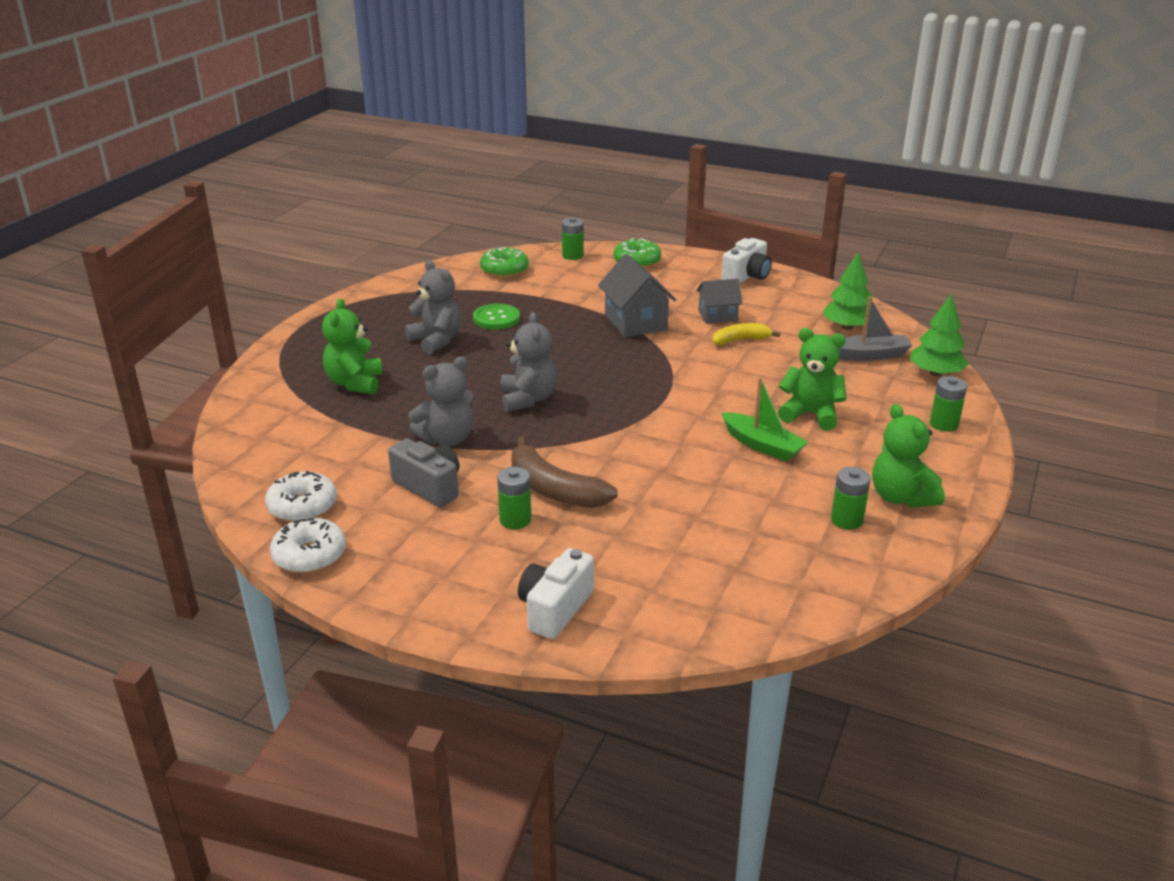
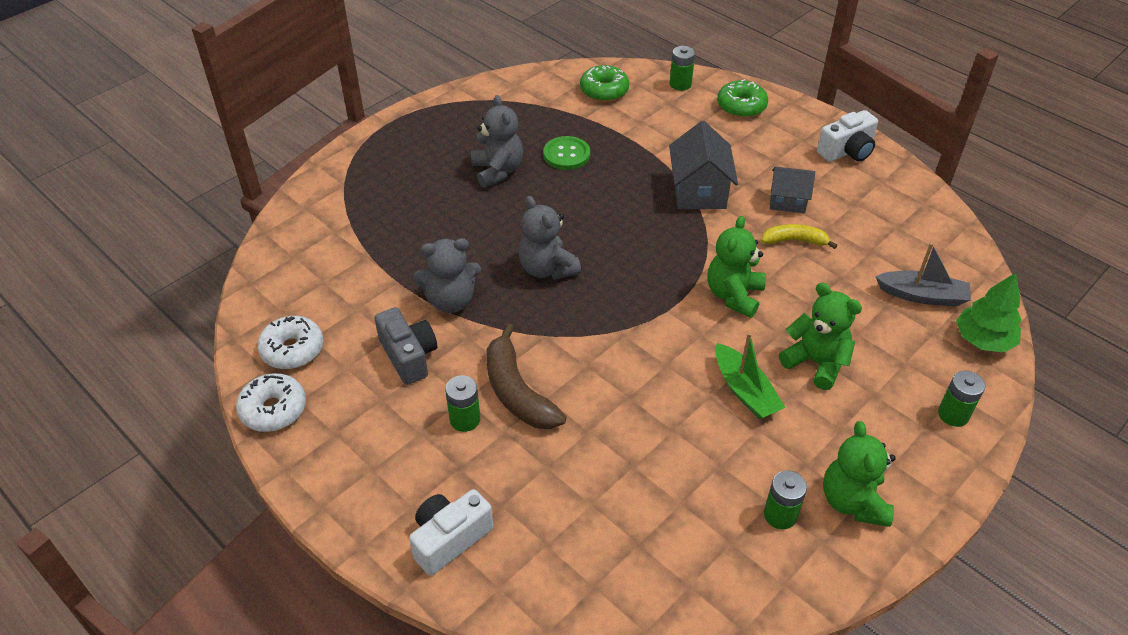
camera: 20 degrees right, 15 degrees up
(355, 383) = (401, 209): green teddy bear -> green teddy bear (734, 295)
(528, 399) = (547, 269): grey teddy bear -> grey teddy bear turned 135 degrees clockwise
(847, 327) = (919, 249): green tree -> none

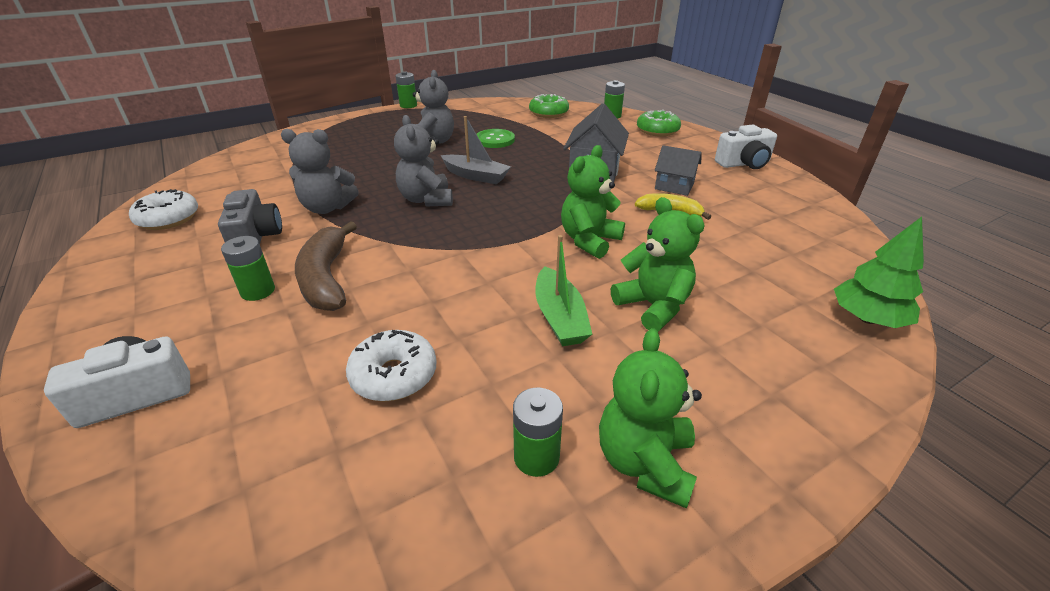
camera: 15 degrees right, 10 degrees down
(273, 409) = (105, 255): white donut -> white donut (394, 375)
(922, 295) = (797, 269): grey boat -> grey boat (476, 176)
(953, 414) = (815, 387): green battery -> green battery (408, 105)

